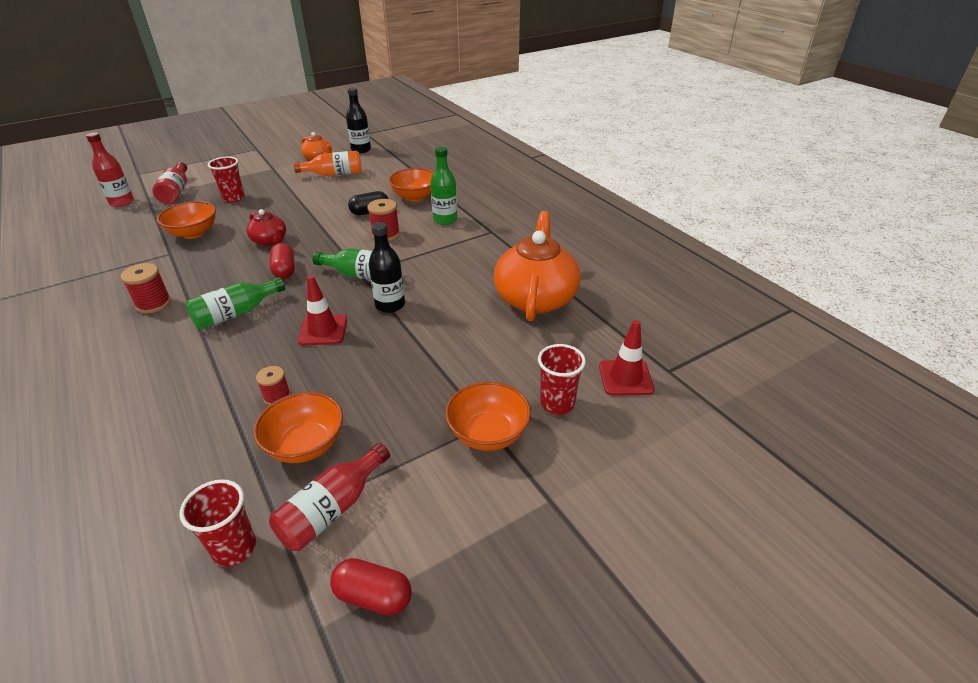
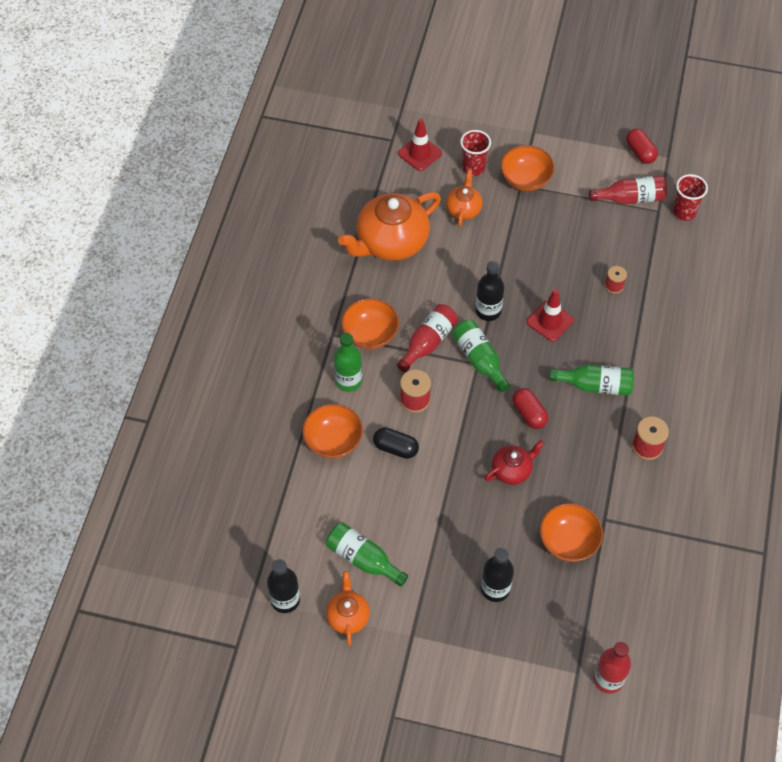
camera: 135 degrees left, 20 degrees up
(176, 192) = (544, 658): red bottle -> red bottle (428, 342)
(233, 198) = (495, 589): red cup -> black bottle
(270, 241) = (512, 470): red teapot -> red teapot turned 60 degrees clockwise
(284, 270) = (529, 414): red capsule -> red capsule turned 60 degrees counterclockwise
(305, 445) = (619, 241): orange bowl -> orange bowl (370, 334)
(334, 174) = (363, 559): orange bottle -> green bottle
(512, 361) = (463, 209): none -> orange teapot

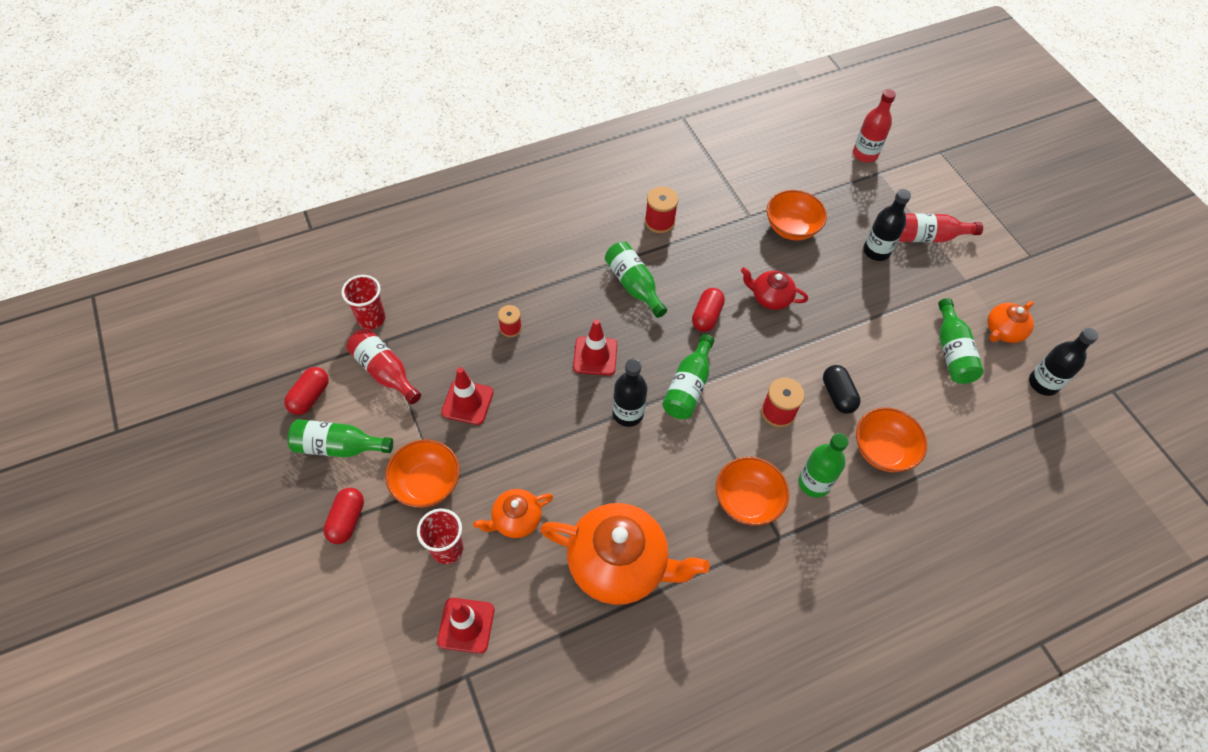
camera: 130 degrees left, 0 degrees up
(428, 342) = (709, 442): red bottle -> red bottle (928, 237)
(532, 132) = (347, 520): none -> red capsule
(569, 229) = (467, 402): none -> red traffic cone
(589, 150) = (338, 446): none -> green bottle

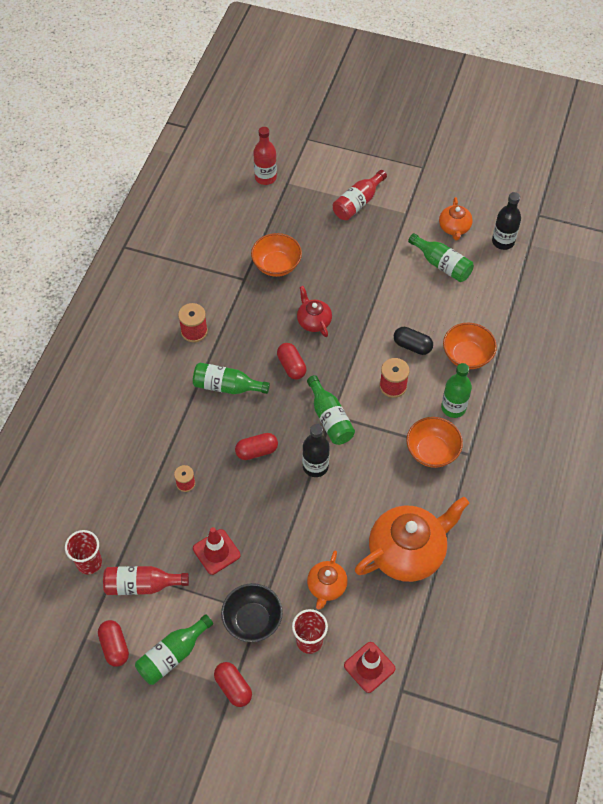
camera: 45 degrees left, 0 degrees up
(427, 484) = (252, 620): orange bowl -> black bowl
(595, 356) = (256, 451): red traffic cone -> red capsule
(770, 297) = (313, 321): red teapot -> red teapot turned 90 degrees clockwise
(876, 251) = (339, 237): black bottle -> none

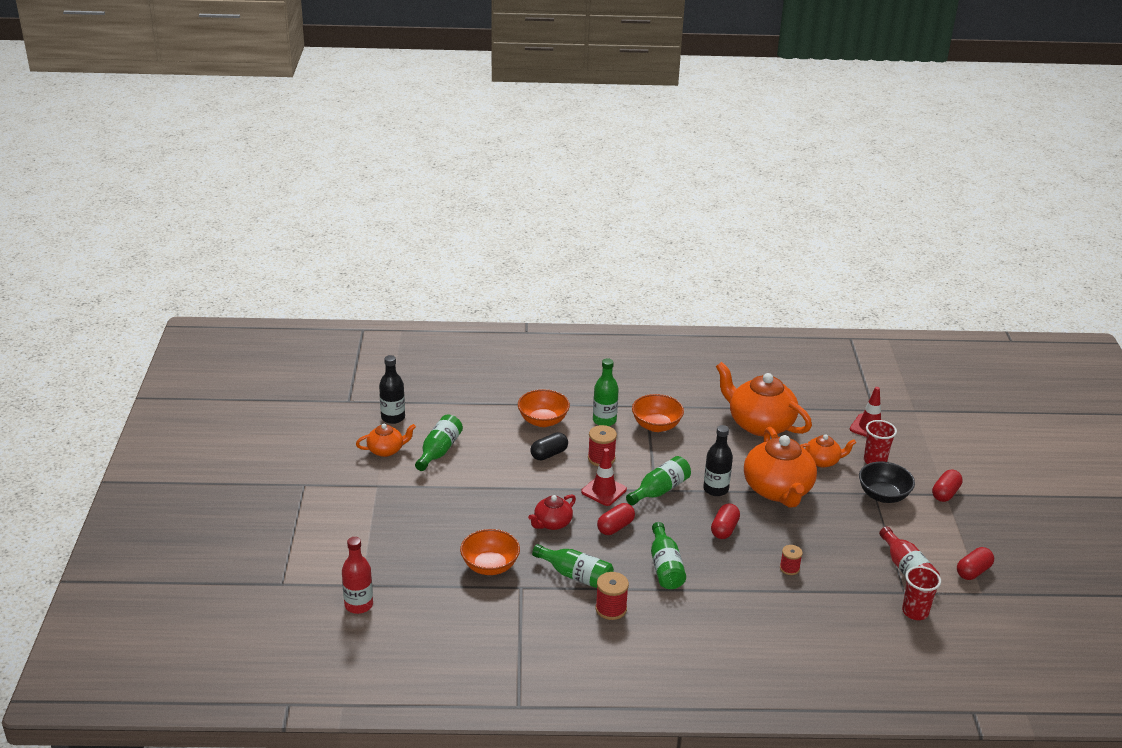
camera: 110 degrees left, 25 degrees down
(172, 655) = (950, 534): green bottle -> green bottle (576, 576)
(216, 552) = (841, 531): red traffic cone -> red traffic cone (604, 491)
(256, 451) = (724, 529): red capsule -> red capsule turned 60 degrees clockwise
(295, 522) = (778, 490): none -> orange teapot
(357, 203) = (374, 522): red bottle -> none
(412, 346) = (549, 454): black capsule -> black capsule turned 45 degrees clockwise

